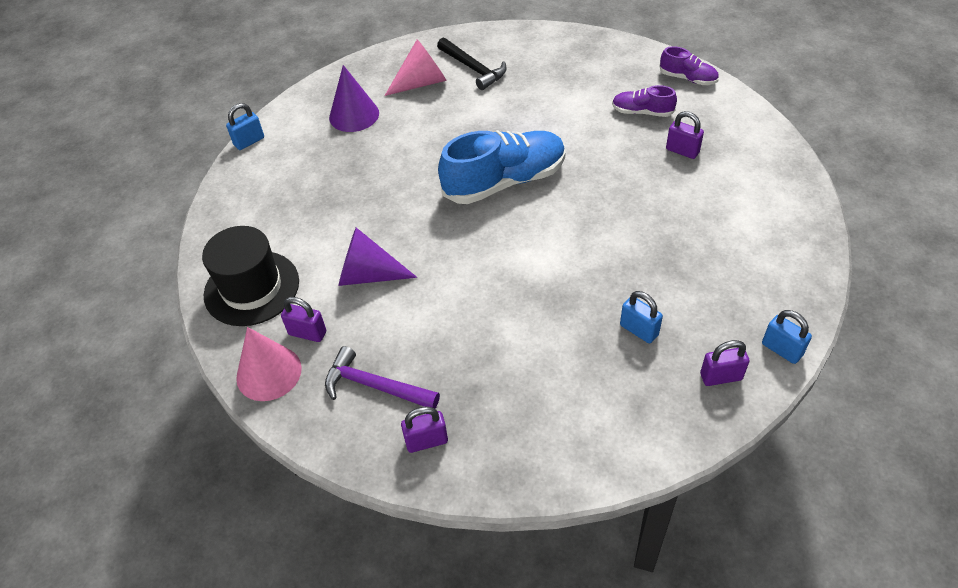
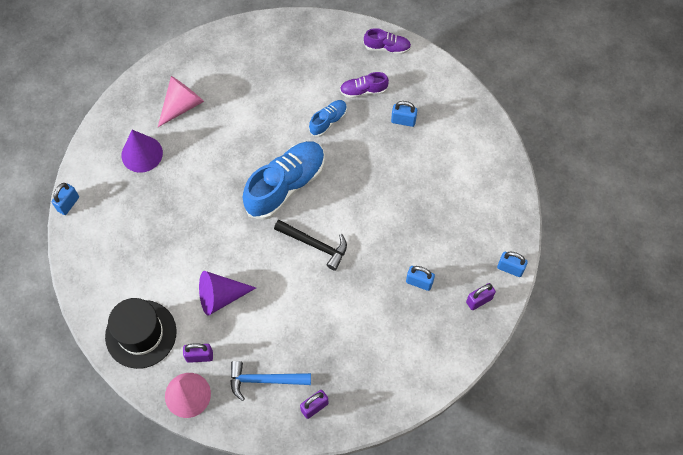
camera: 25 degrees left, 15 degrees up
(375, 386) = (264, 380): purple hammer -> blue hammer
(473, 68) = (218, 79): black hammer -> black hammer (315, 245)
(586, 131) = (328, 121): none -> blue shoe
(682, 151) = (403, 121): purple padlock -> blue padlock

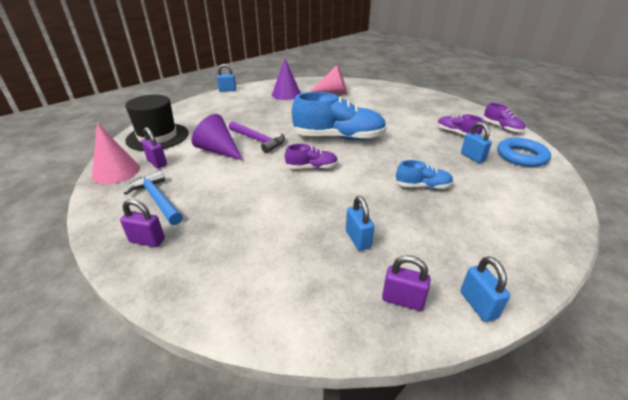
camera: 50 degrees right, 30 degrees down
(230, 253) = (258, 140): none -> purple hammer
(315, 245) = (312, 167): black hammer -> purple shoe
(328, 121) = (410, 131): blue shoe -> blue shoe (422, 186)
(432, 88) = (521, 156): none -> blue ring

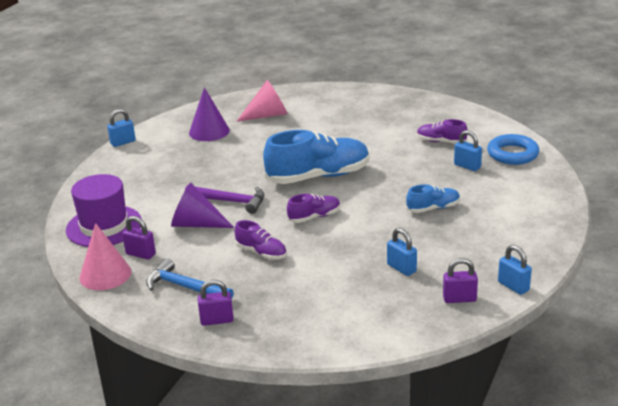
camera: 20 degrees left, 5 degrees down
(157, 137) = (104, 226): black hat -> purple hat
(501, 128) = (484, 123): purple shoe -> purple shoe (261, 252)

